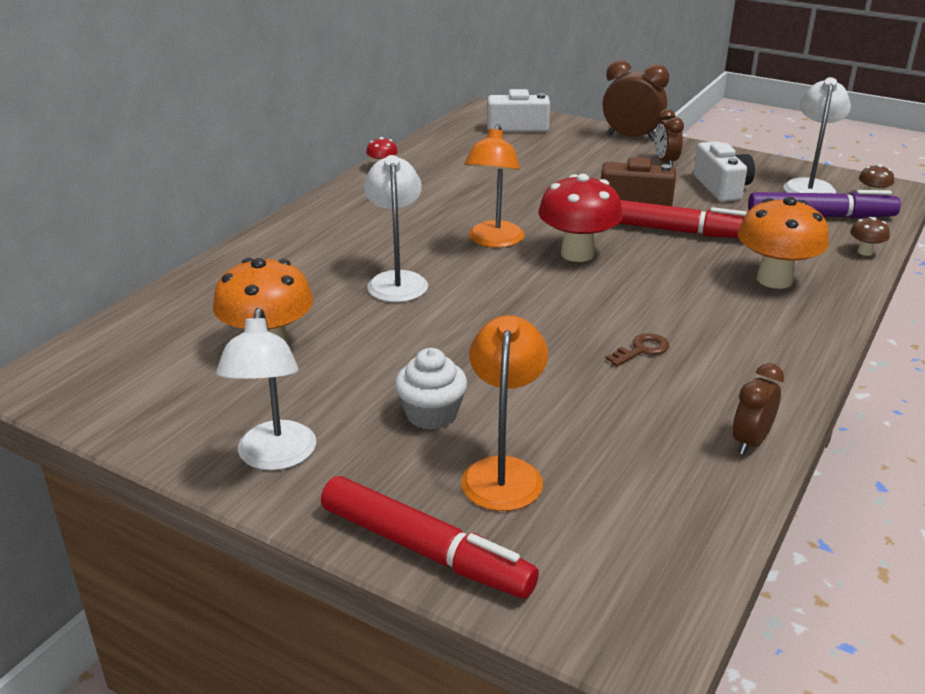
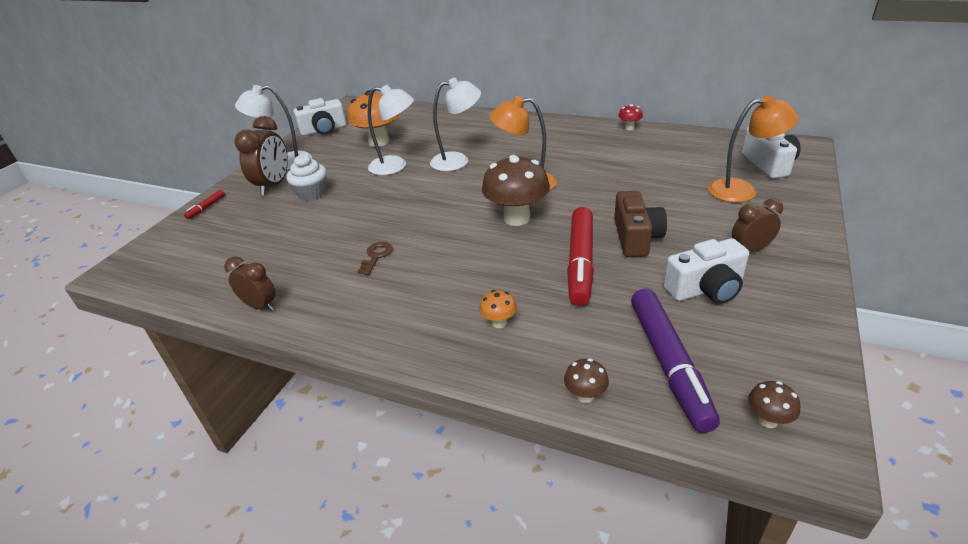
camera: 85 degrees right, 5 degrees up
(148, 414) = (324, 130): none -> white camera
(425, 550) = (206, 207): red marker -> red marker, size x0.43
(503, 472) = (256, 220): orange lamp -> orange lamp (742, 190)
(577, 254) = (517, 218): red mushroom -> brown mushroom
(631, 137) = (804, 225): brown clock -> brown clock (274, 186)
(642, 350) = (376, 256): brown key -> brown key turned 120 degrees counterclockwise
(774, 280) = (499, 323): orange mushroom -> orange mushroom, size x0.45
(809, 186) = (762, 359): white lamp -> white lamp (395, 166)

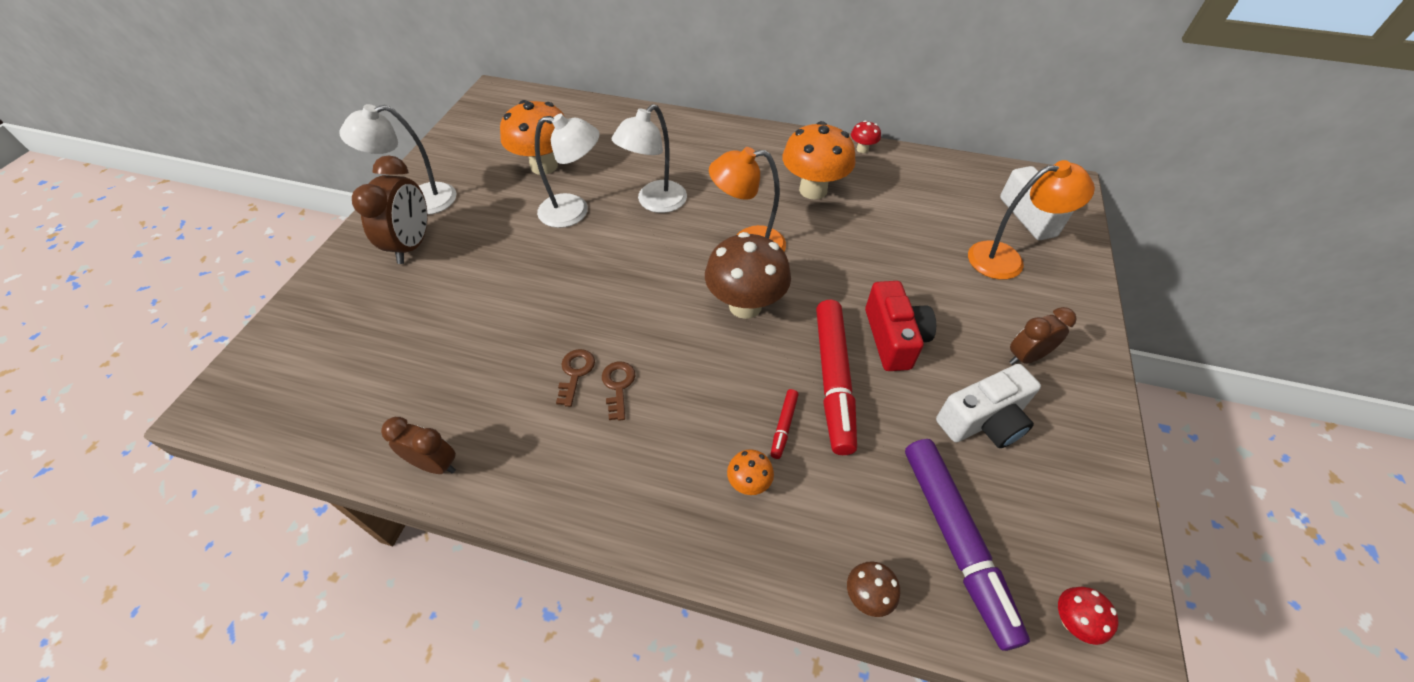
camera: 10 degrees left, 15 degrees up
(206, 207) = (323, 285): red marker -> red marker (783, 426)
(312, 193) = (468, 259): white cupcake -> none
(324, 130) = (464, 141): white camera -> none
(407, 264) = (618, 386): none -> brown key
(458, 161) = (655, 203): white lamp -> white lamp turned 150 degrees clockwise
(584, 152) = (813, 190): none -> orange mushroom
(636, 237) = (893, 338): brown camera -> red camera
(767, 420) = (1072, 621): brown mushroom -> red mushroom

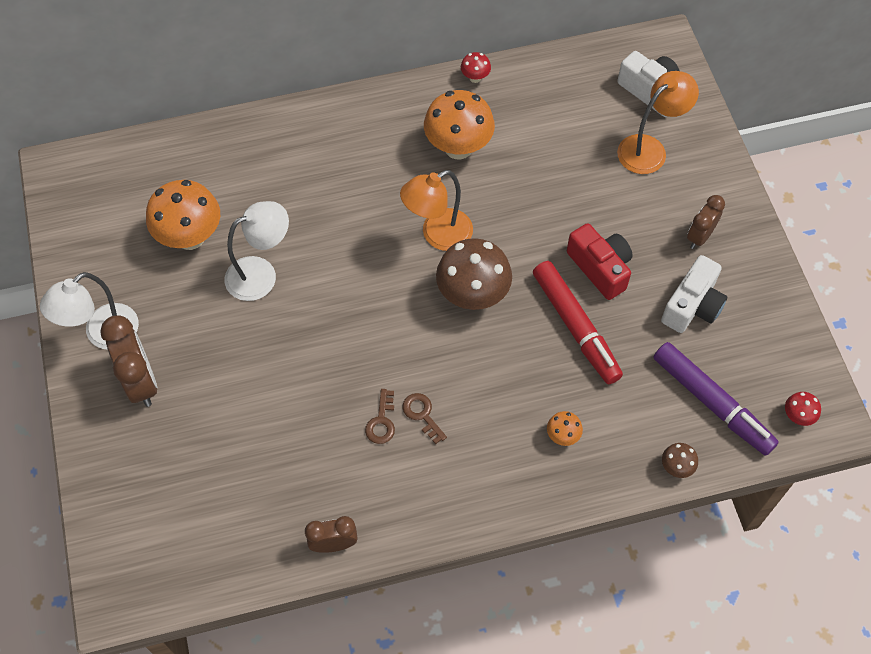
camera: 30 degrees left, 10 degrees up
(575, 373) = (381, 422): brown key -> brown key turned 150 degrees counterclockwise
(655, 203) = (327, 229): white lamp -> none
(783, 426) = (561, 382): red marker -> none

